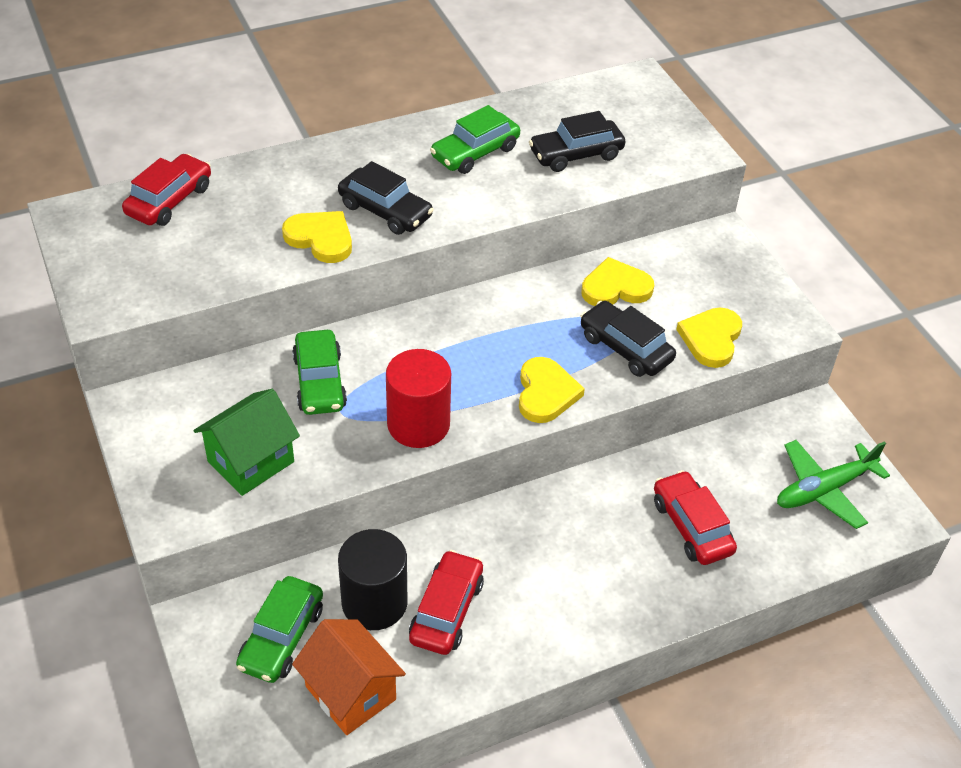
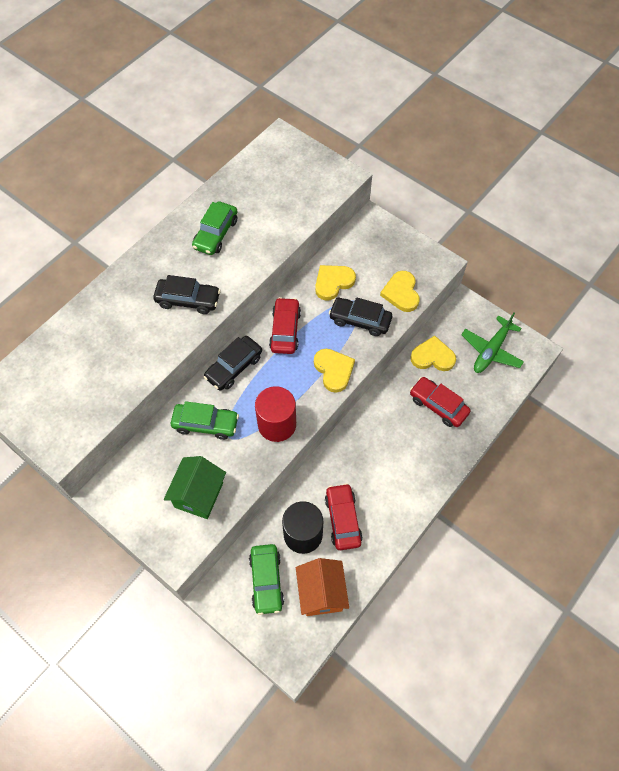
camera: 25 degrees left, 15 degrees up
(169, 200) = (52, 352): red car -> red car (285, 330)
(319, 382) = (205, 424): green car -> green car turned 45 degrees counterclockwise
(320, 239) = (162, 337): yellow heart -> yellow heart (432, 356)
(350, 693) = (321, 593): orange house -> orange house turned 60 degrees clockwise
(576, 154) = (274, 209): black car -> black car (234, 367)

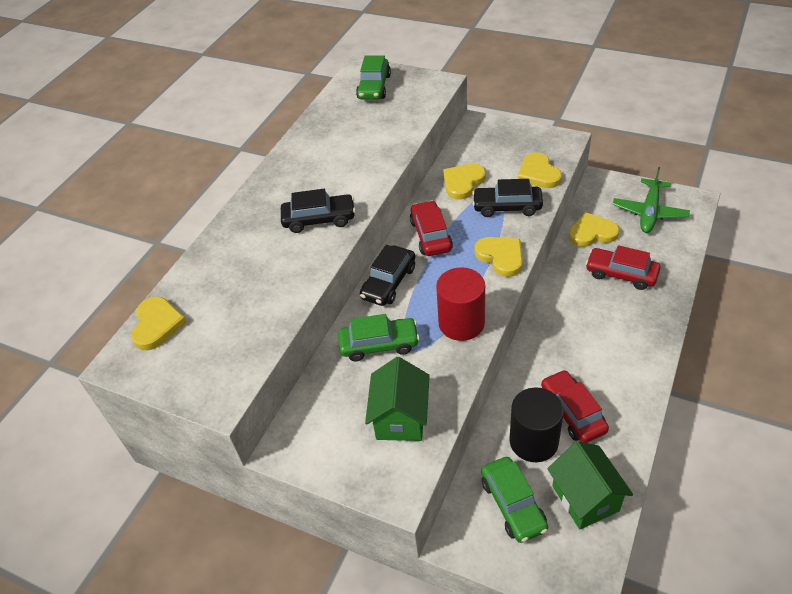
camera: 10 degrees left, 15 degrees down
(31, 366) = (157, 325): none -> yellow heart
(215, 234) = (326, 157): green car -> green car (374, 87)
(321, 593) = (585, 498): orange house -> green house

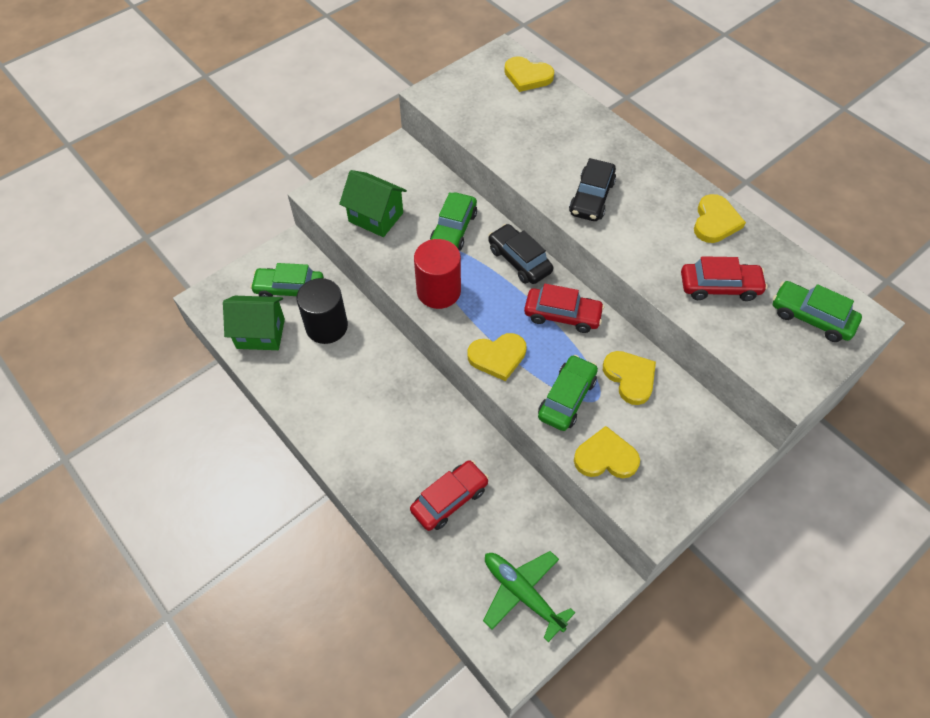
camera: 110 degrees right, 10 degrees up
(507, 207) = (567, 398): black car -> green car
(572, 412) = (331, 366): red car -> red car (719, 287)
(592, 233) = (523, 510): yellow heart -> yellow heart (715, 221)

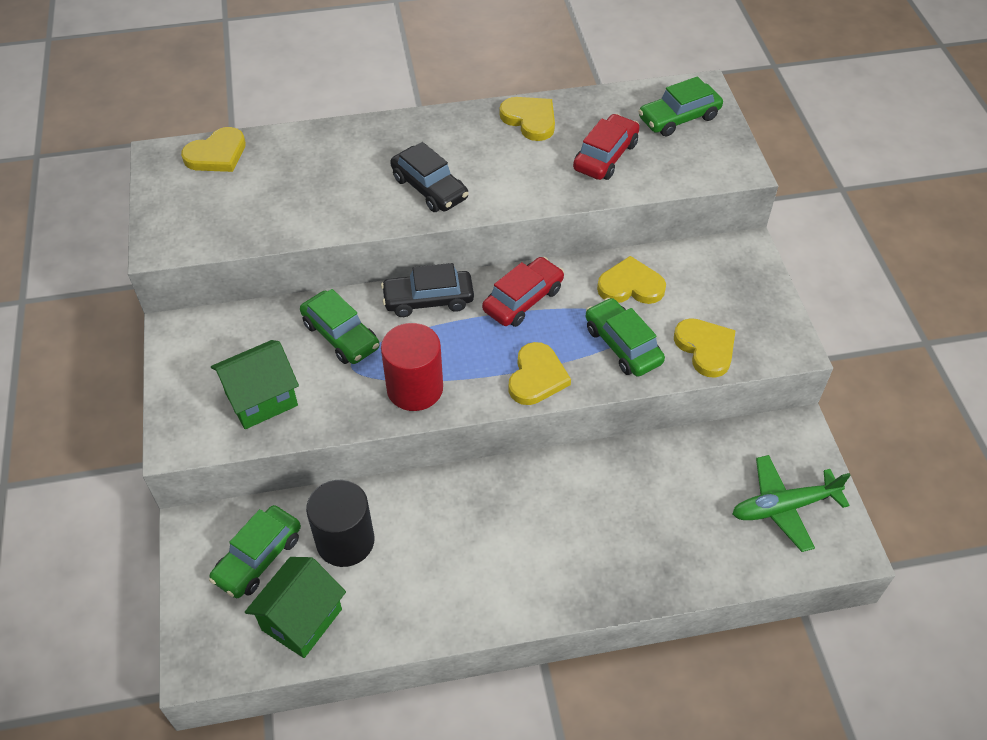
camera: 60 degrees left, 5 degrees down
(449, 499) = (648, 521): red car -> none
(605, 457) = (705, 348): yellow heart -> yellow heart turned 120 degrees clockwise

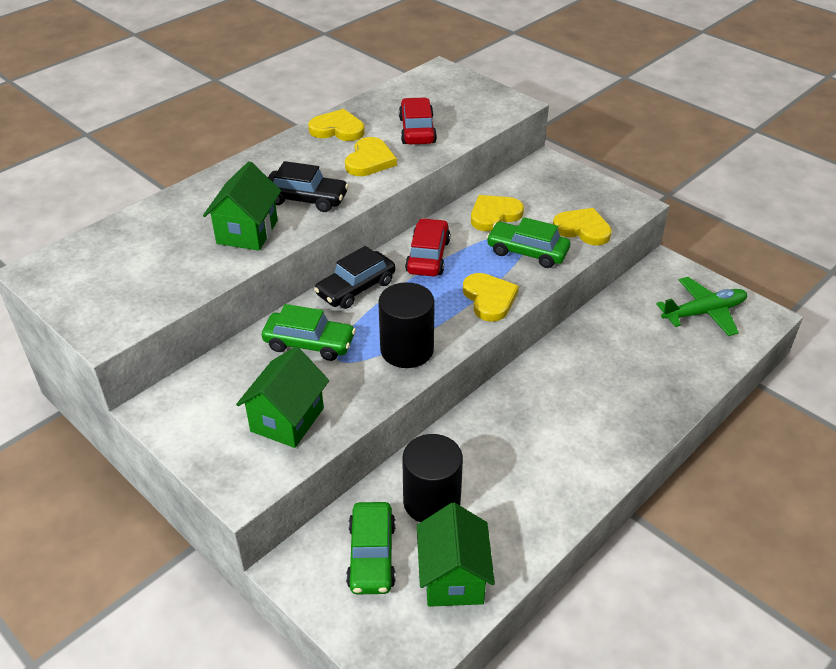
camera: 35 degrees left, 10 degrees down
(217, 154) = (91, 248): yellow heart -> yellow heart (369, 160)
(349, 200) = (247, 232): none -> green house
(415, 388) = (407, 350): red cylinder -> black cylinder
(678, 118) = (443, 91): green car -> none
(784, 507) = (704, 312): green plane -> green plane turned 150 degrees counterclockwise

